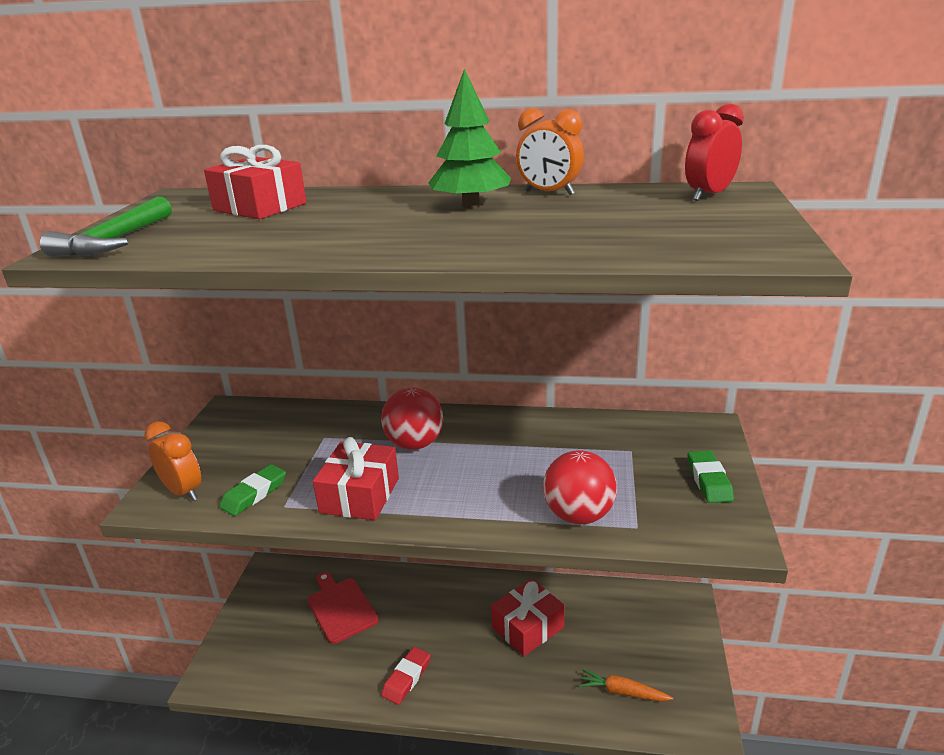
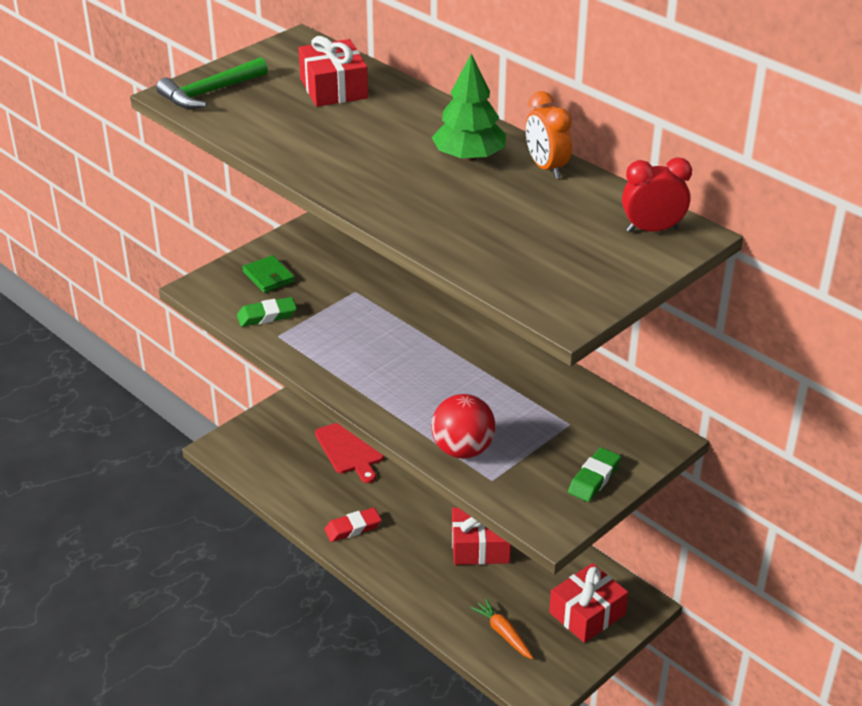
camera: 35 degrees right, 10 degrees up
(183, 492) = (224, 290): orange clock -> none
(222, 461) = (268, 277): none -> green wallet
(341, 608) = (350, 448): red cutting board -> red cutting board turned 150 degrees clockwise
(359, 495) = (333, 353): red gift -> red gift (587, 613)
(415, 444) = (413, 331): red ball -> none

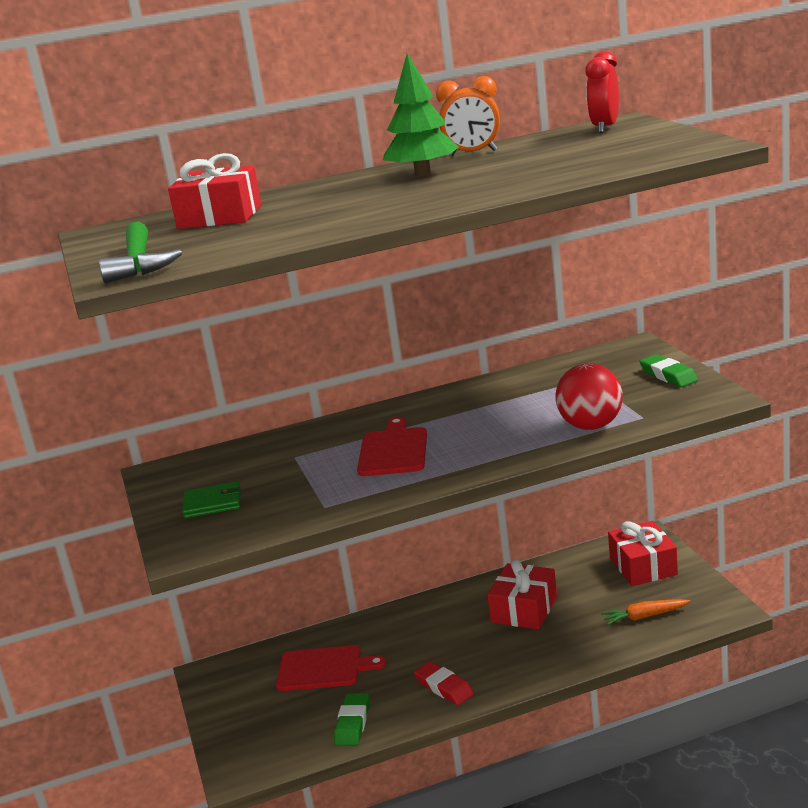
camera: 60 degrees left, 15 degrees down
(267, 316) = (282, 510): green eraser -> green eraser (352, 723)
(353, 528) = (444, 687): red eraser -> red eraser turned 45 degrees counterclockwise
(381, 342) = (393, 450): none -> red cutting board

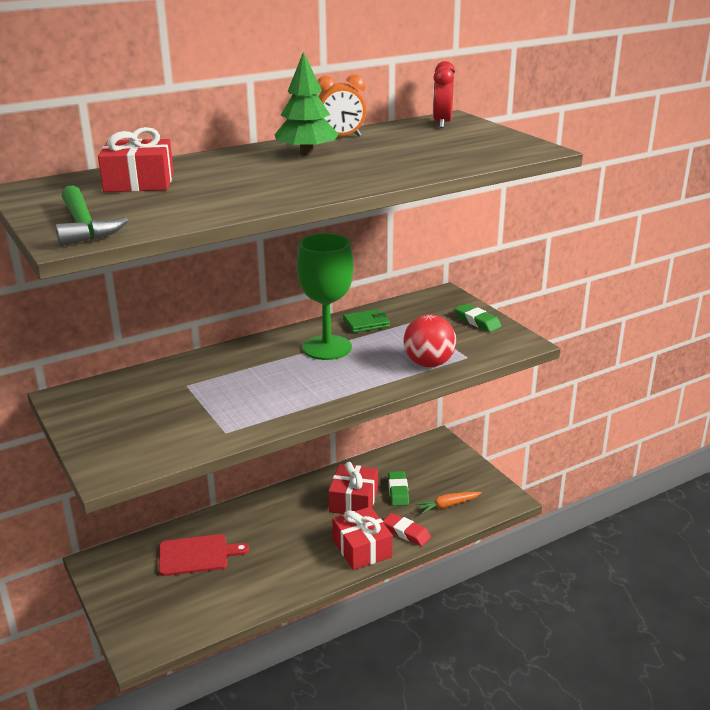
camera: 15 degrees left, 5 degrees up
(213, 503) = (124, 428): green wallet -> green wallet (366, 323)
(352, 723) = (230, 602): green eraser -> green eraser (398, 491)
(393, 450) = (271, 381): red cutting board -> none
(444, 687) = (301, 568): red eraser -> red eraser (406, 532)
(470, 411) = (327, 348): none -> green goblet
(643, 566) = (439, 464): red gift -> red gift (362, 548)

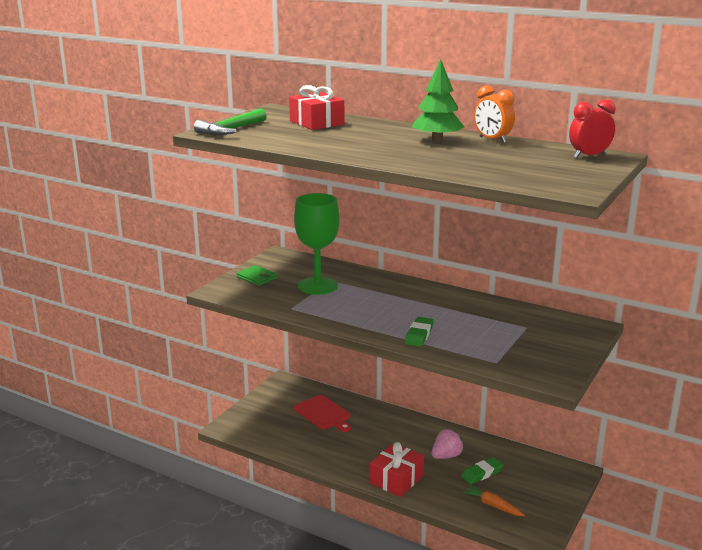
camera: 60 degrees right, 5 degrees down
(327, 348) = (437, 307): green goblet -> green goblet (317, 286)
(353, 500) = (446, 456): red gift -> pink strawberry
(366, 323) = (494, 310): green wallet -> green wallet (257, 277)
(406, 532) = (436, 494): red eraser -> none
(428, 363) = (464, 349): red ball -> none
(477, 321) = (565, 352): green eraser -> green eraser (419, 335)

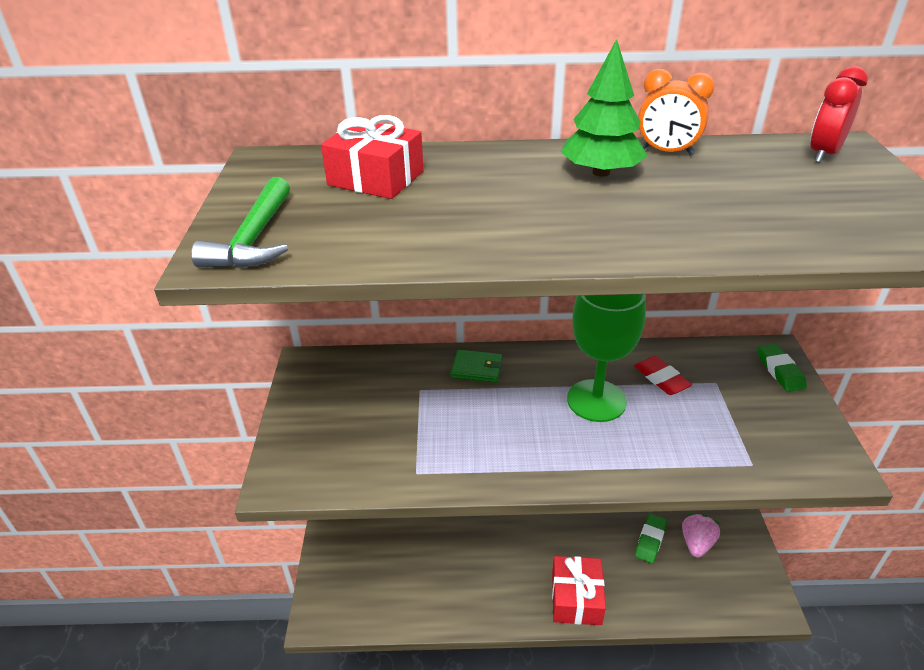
camera: 30 degrees left, 15 degrees up
(257, 277) = (314, 426): green wallet -> green wallet (476, 368)
(317, 286) = (412, 408): green goblet -> green goblet (596, 400)
(323, 413) = (419, 532): red cutting board -> none
(419, 335) = (622, 453): green eraser -> green eraser (780, 371)
(446, 456) = (597, 532): pink strawberry -> pink strawberry (696, 543)
(490, 316) = (661, 379): none -> red eraser
(492, 505) = (696, 584): orange carrot -> none

